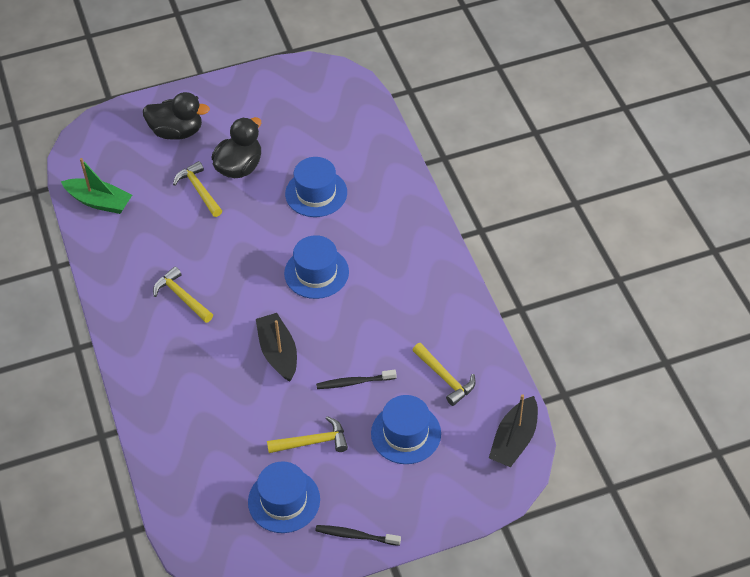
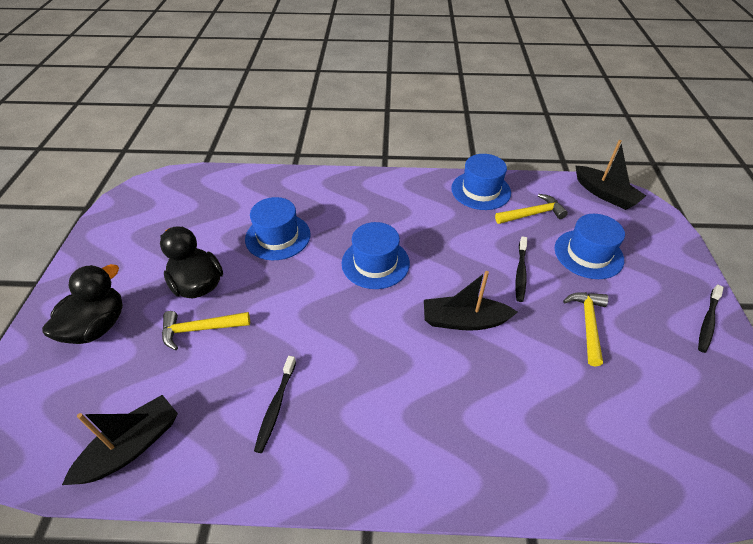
camera: 70 degrees left, 5 degrees down
(99, 202) = (131, 447): green boat -> black boat
(154, 262) = (275, 407): none -> black toothbrush
(182, 297) = (346, 391): yellow hammer -> none
(284, 500) = (663, 370): blue hat -> blue hat (481, 190)

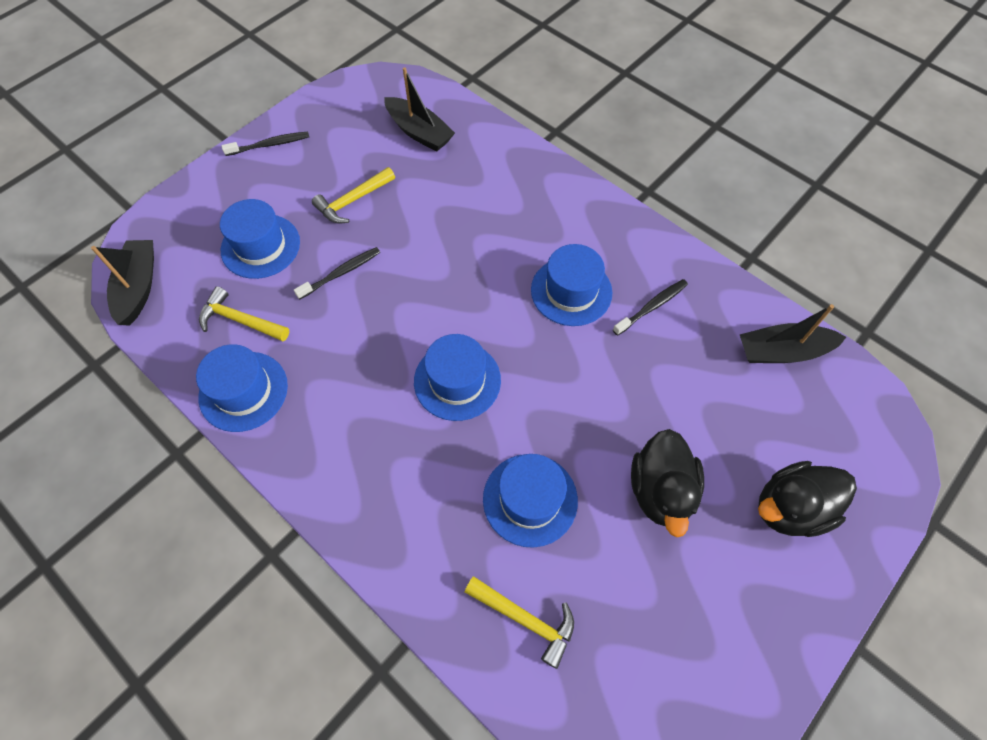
camera: 140 degrees left, 15 degrees up
(200, 329) = (682, 427): yellow hammer -> yellow hammer (525, 619)
(353, 372) = (571, 291): none -> blue hat
(464, 320) = (441, 269): black boat -> black boat (419, 132)

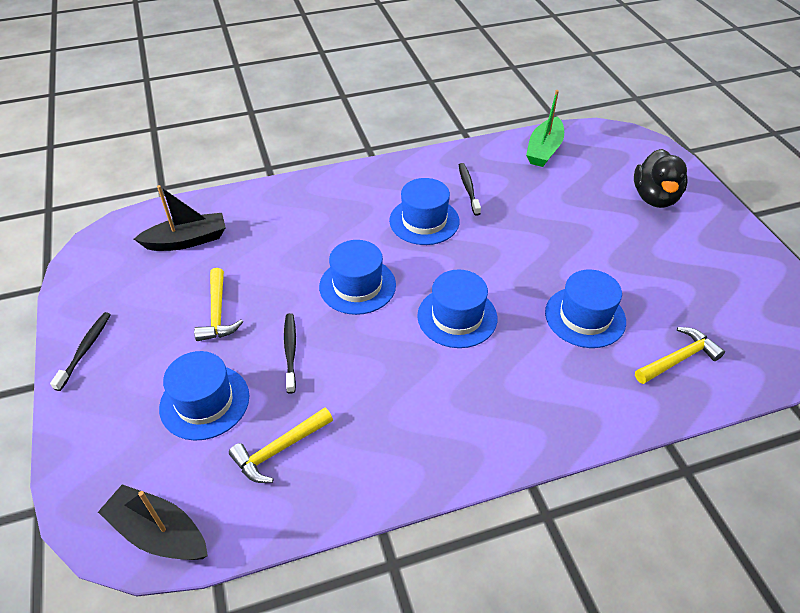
camera: 60 degrees left, 15 degrees down
(243, 391) = (363, 475): blue hat -> blue hat (357, 286)
(660, 490) = (613, 247): black duck -> none
(782, 351) = (544, 150): black boat -> green boat

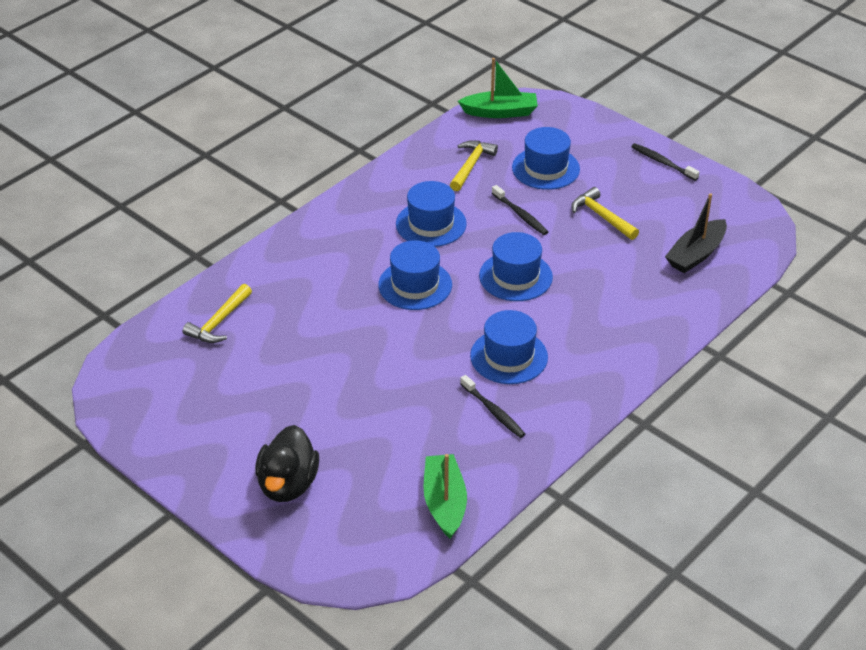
camera: 150 degrees right, 5 degrees down
(85, 349) = (662, 162): black toothbrush -> black toothbrush turned 150 degrees clockwise
(159, 533) = (500, 112): black boat -> green boat
(585, 317) = (309, 326): blue hat -> blue hat (431, 224)
(654, 197) = (288, 484): black duck -> black duck turned 150 degrees counterclockwise

